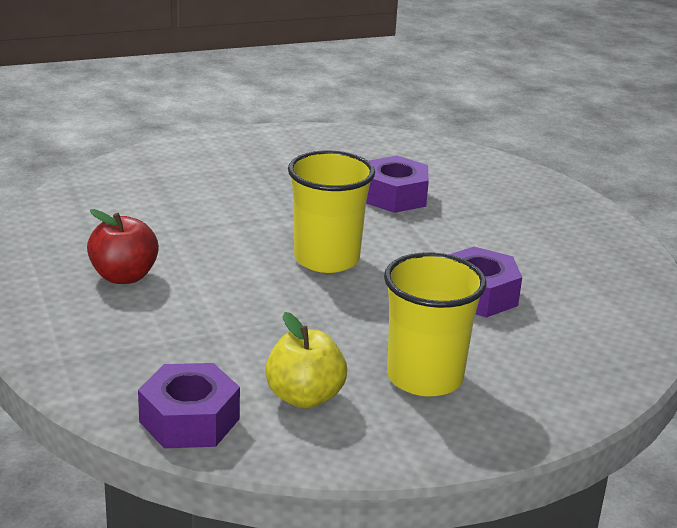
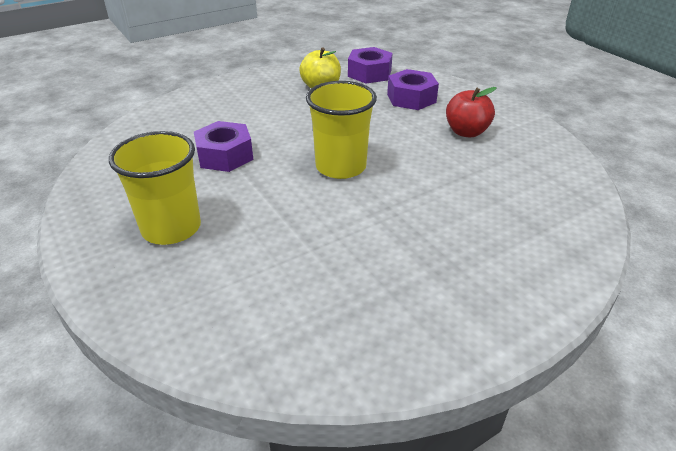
camera: 170 degrees right, 10 degrees up
(394, 196) = (302, 249): purple nut -> purple nut (411, 98)
(425, 377) = (260, 103): yellow cup -> yellow cup (171, 228)

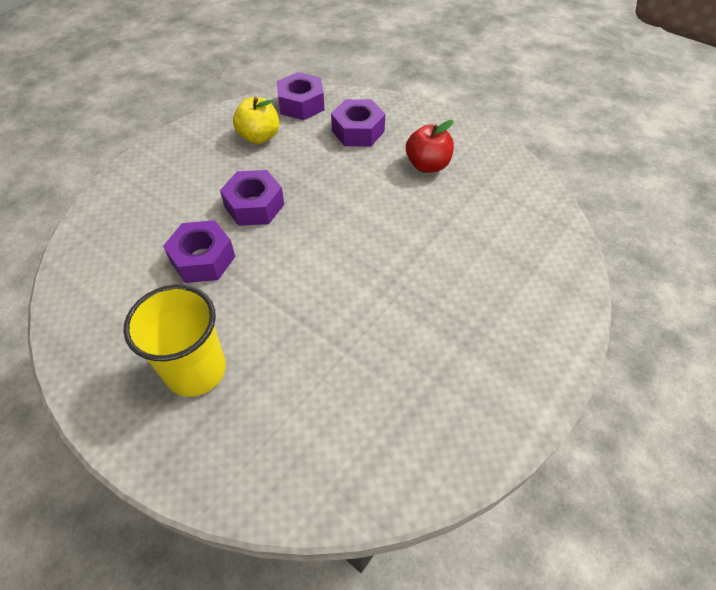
camera: 20 degrees left, 15 degrees up
(290, 130) = (254, 206): none -> purple nut
(340, 167) = (327, 242): yellow cup -> none

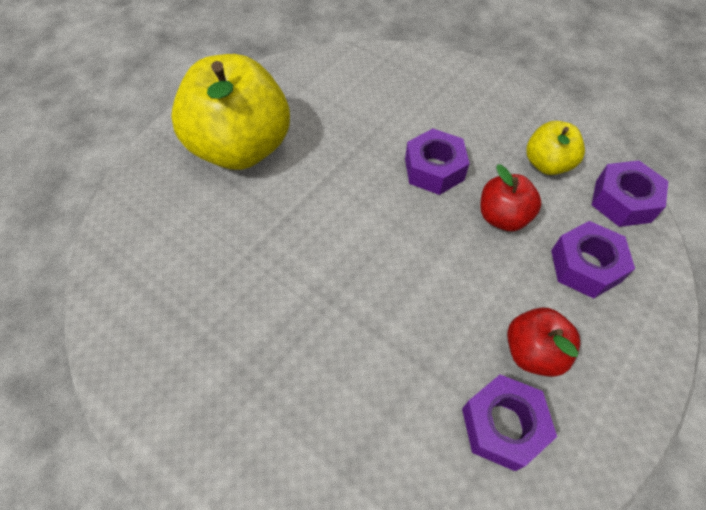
camera: 90 degrees right, 5 degrees up
(196, 370) = (241, 148): yellow cup -> yellow apple
(203, 259) = (360, 137): purple nut -> purple nut (502, 425)
(311, 168) = (502, 217): none -> red apple

